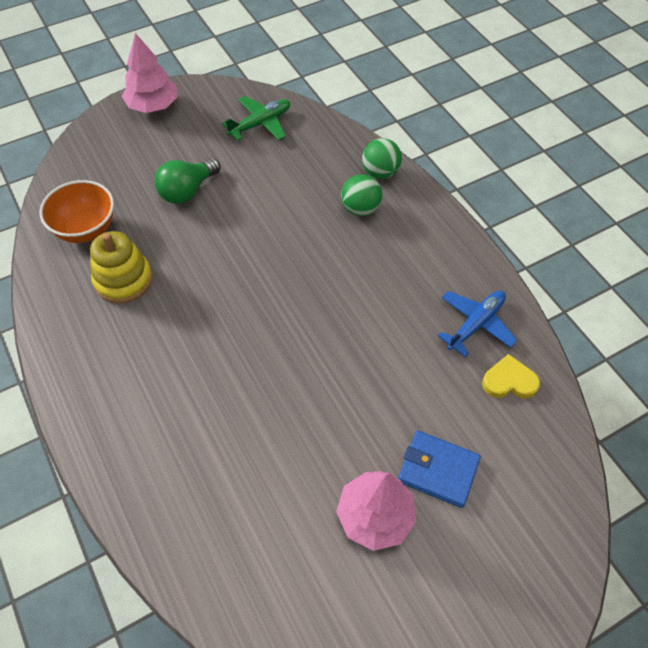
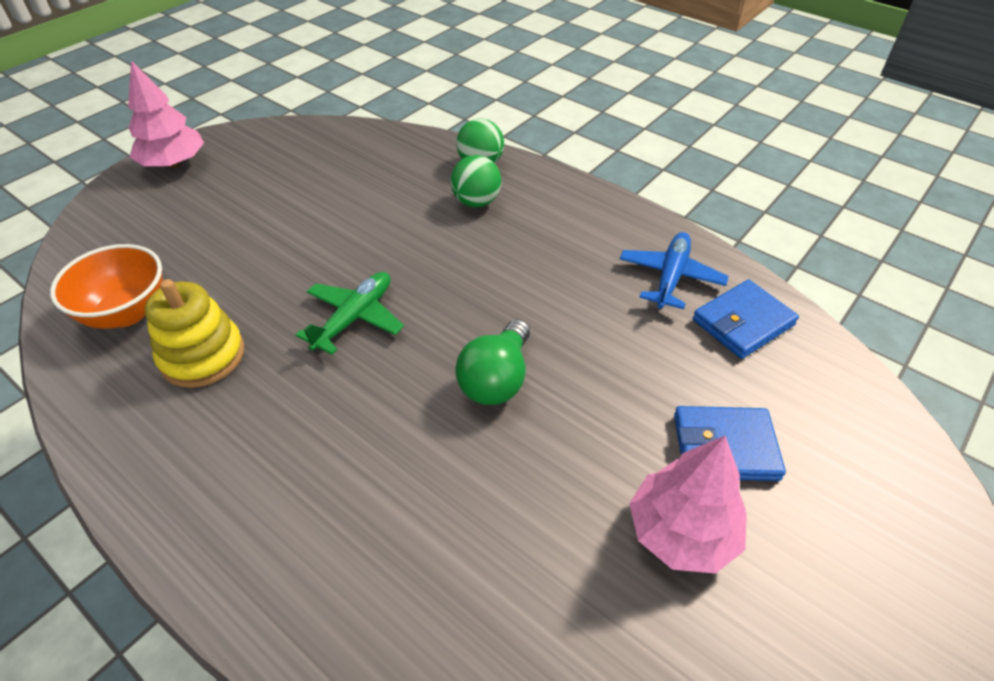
camera: 20 degrees left, 10 degrees down
(187, 191) = (253, 236): green light bulb -> green light bulb (496, 379)
(260, 123) = (318, 151): green plane -> green plane (354, 317)
(509, 381) = (743, 322): yellow heart -> blue wallet

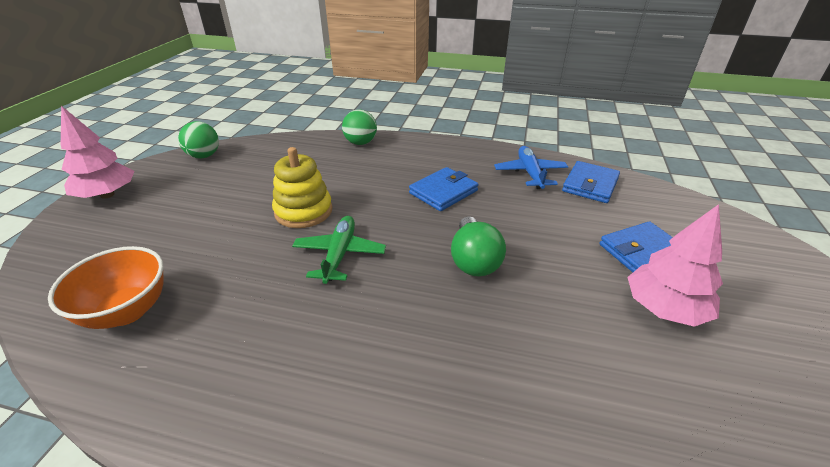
camera: 25 degrees left, 10 degrees down
(202, 356) = (225, 320): yellow stacking toy -> yellow stacking toy (303, 211)
(476, 202) = (375, 164): green ball -> green ball (204, 156)
(531, 270) = (443, 192): none -> blue wallet

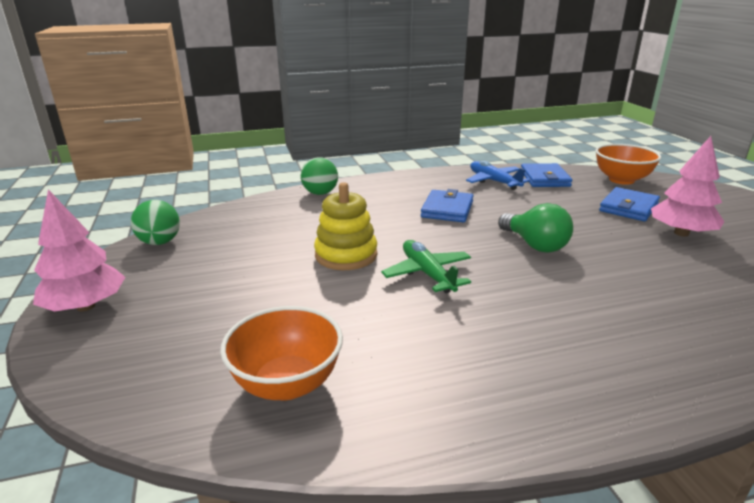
camera: 30 degrees left, 10 degrees down
(683, 213) = (621, 180): none -> orange bowl

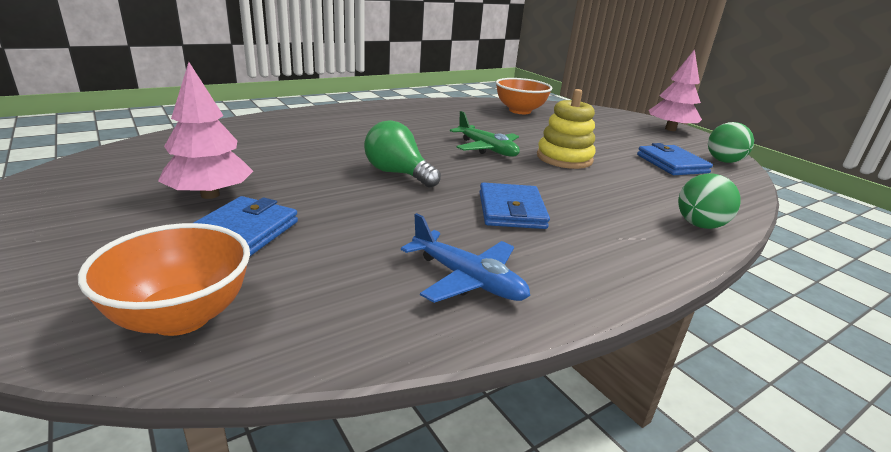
camera: 160 degrees right, 0 degrees up
(544, 178) = (364, 301): blue wallet -> blue wallet (672, 164)

